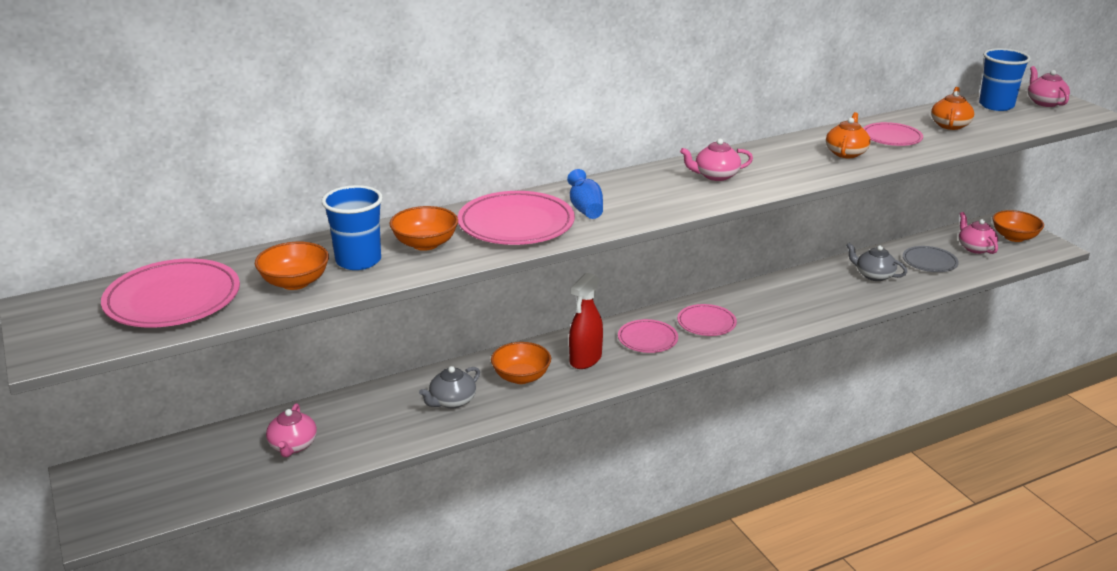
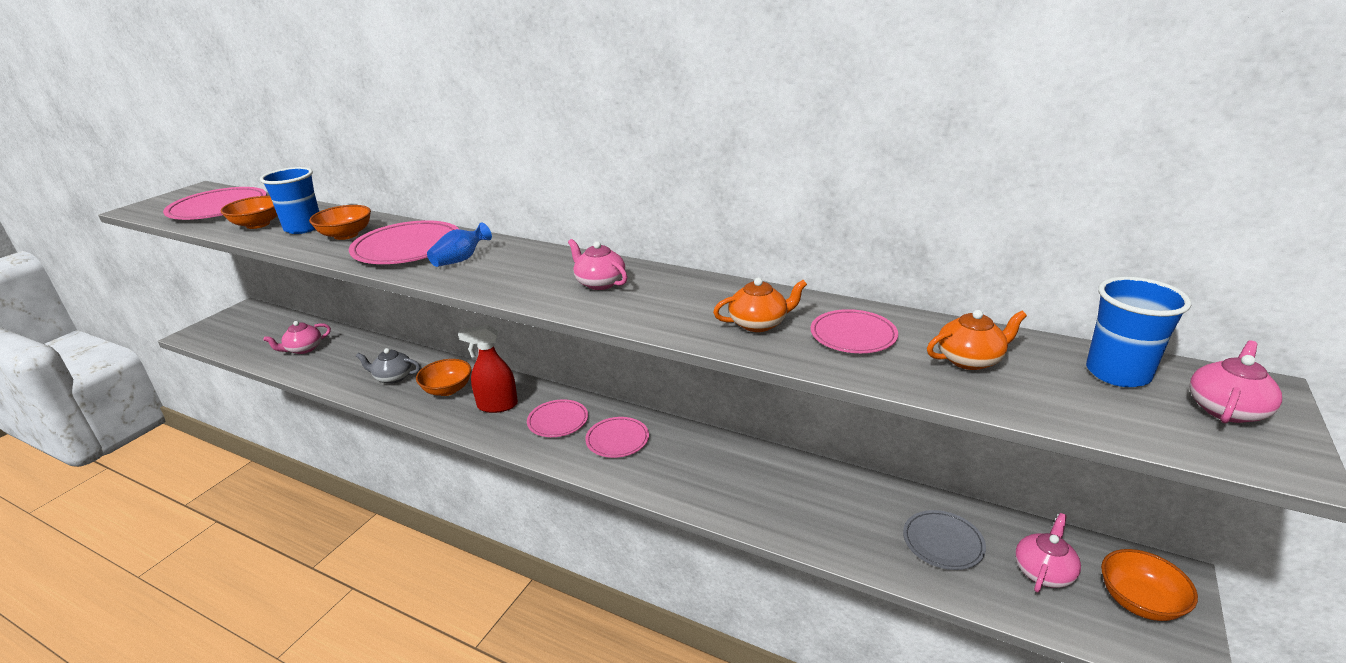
camera: 55 degrees right, 0 degrees up
(873, 275) = (846, 509): grey teapot -> none

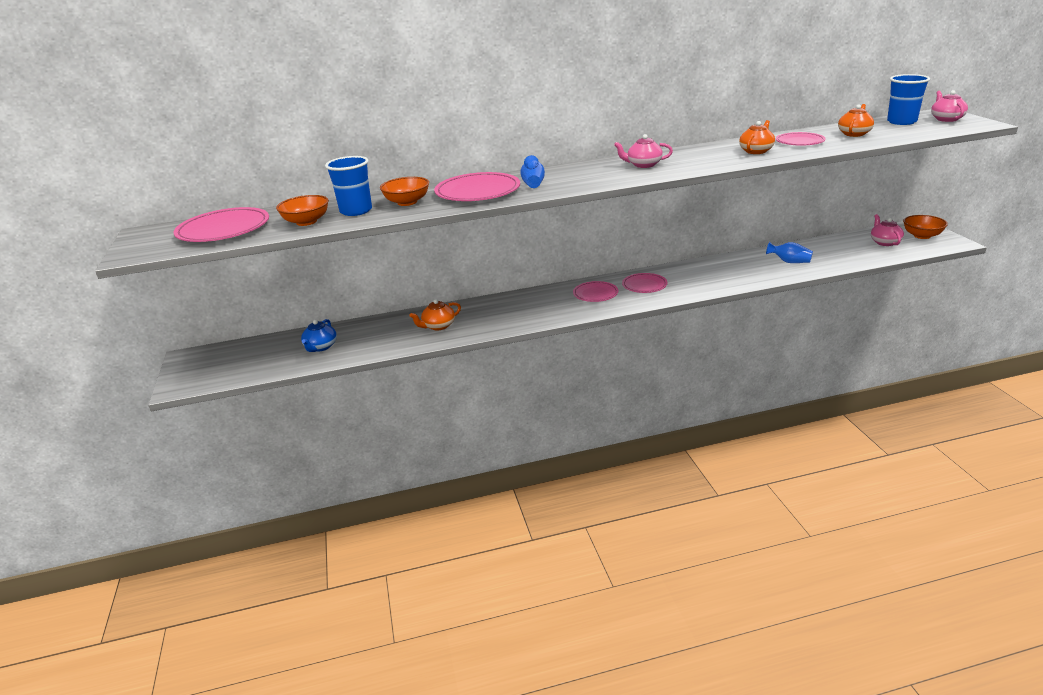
camera: 40 degrees left, 0 degrees up
(303, 349) = (320, 347): pink teapot -> blue teapot
(393, 377) = (438, 326): grey teapot -> orange teapot
(447, 389) = (493, 313): orange bowl -> none
(497, 405) = (544, 305): red spray bottle -> none
(834, 513) = (789, 262): none -> blue vase
(943, 542) = (841, 251): grey plate -> none

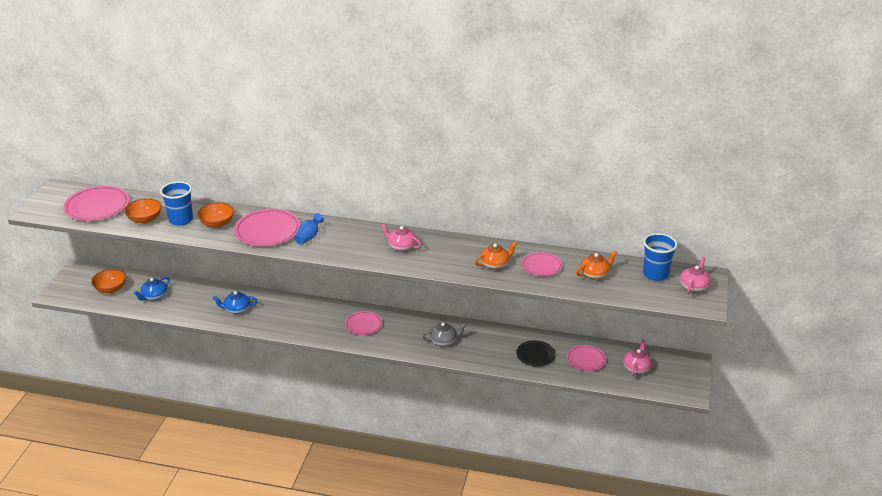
camera: 25 degrees right, 5 degrees up
(438, 326) = (236, 309): orange teapot -> blue teapot
(644, 285) = (405, 331): pink plate -> pink plate (586, 360)
(692, 279) = (443, 341): none -> grey teapot
(789, 262) = (535, 355): blue vase -> black plate
(922, 236) = (677, 374): orange bowl -> orange bowl (111, 289)

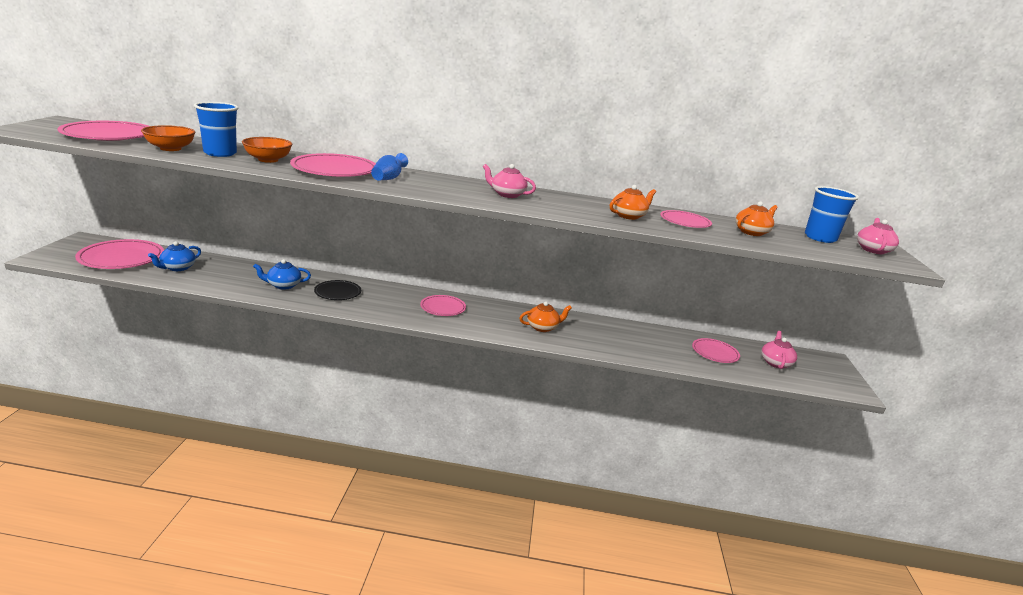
camera: 10 degrees left, 10 degrees down
(111, 289) = (121, 258): orange bowl -> pink plate
(443, 341) = (543, 327): grey teapot -> orange teapot
(535, 355) = (655, 345): black plate -> black plate (337, 292)

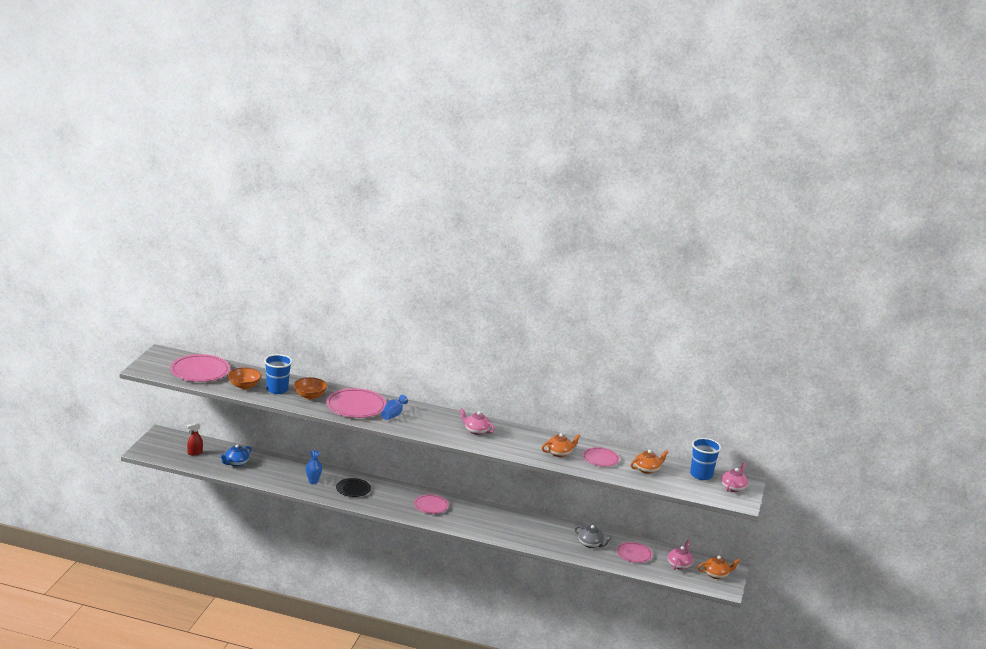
camera: 10 degrees right, 0 degrees up
(121, 258) = (194, 453): pink plate -> red spray bottle
(283, 285) = (313, 481): blue teapot -> blue vase
(543, 327) = (504, 526): orange teapot -> orange teapot (716, 575)
(657, 343) = (590, 544): none -> grey teapot

